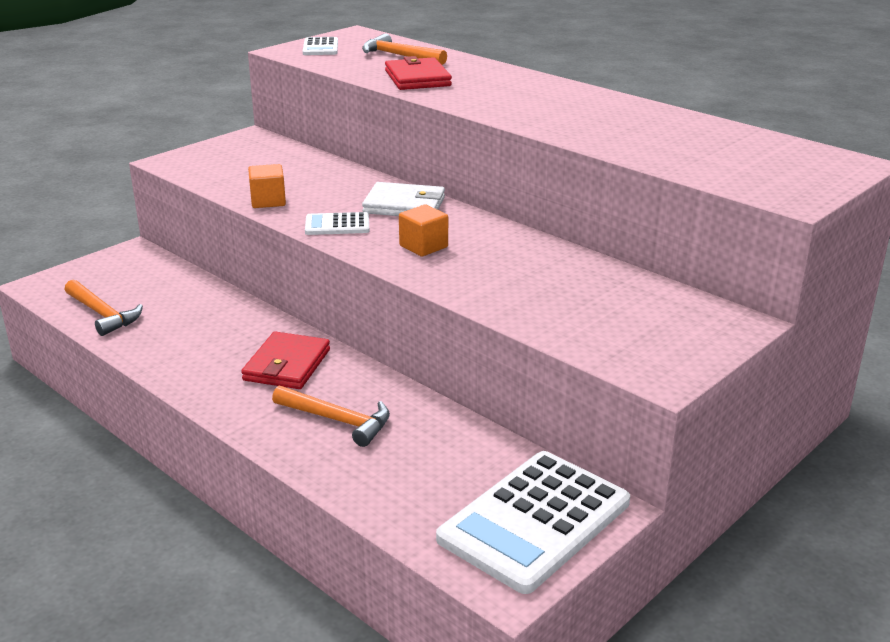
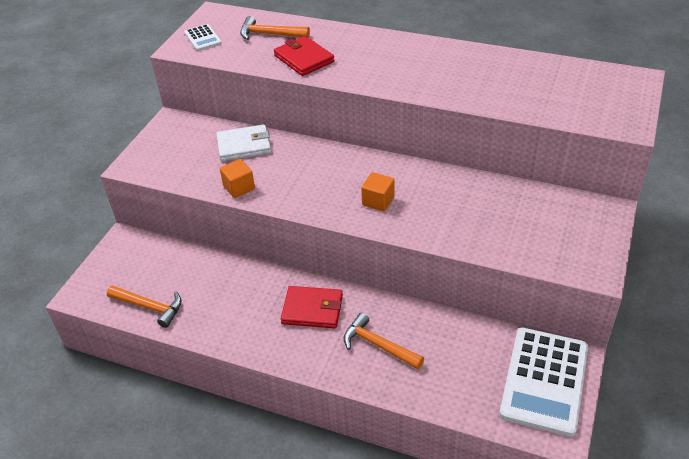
camera: 20 degrees left, 15 degrees up
(287, 365) = (312, 309): red wallet -> red wallet turned 75 degrees counterclockwise
(337, 225) = (305, 197): white calculator -> none
(337, 420) = (378, 345): orange hammer -> orange hammer turned 150 degrees counterclockwise
(404, 205) = (336, 163): white wallet -> white wallet (244, 145)

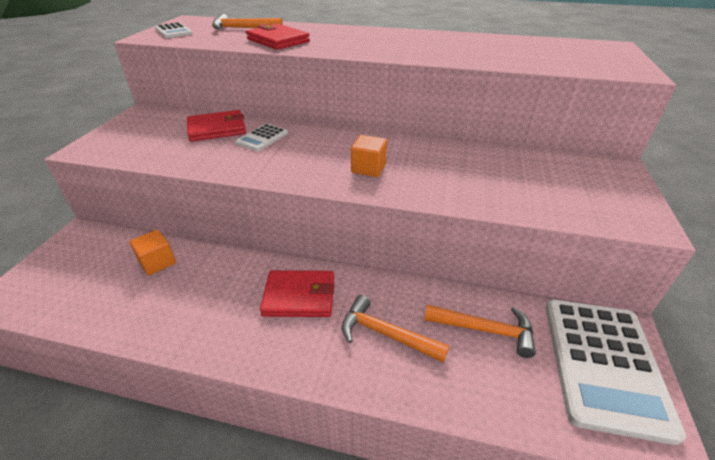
camera: 10 degrees left, 5 degrees down
(149, 307) = (92, 307): orange hammer -> orange hammer (485, 330)
(239, 187) = (208, 163): orange cube -> orange cube (157, 262)
(244, 145) = (217, 129): white wallet -> red wallet
(285, 159) = (262, 138): none -> white calculator

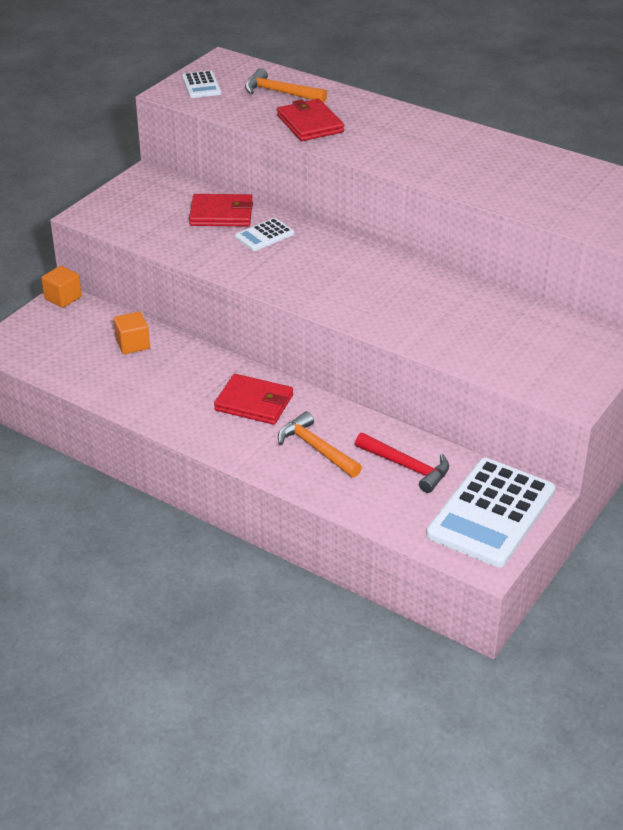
camera: 20 degrees right, 0 degrees up
(368, 168) = (354, 293): orange cube -> orange cube (63, 298)
(485, 330) = (407, 467): orange hammer -> red hammer

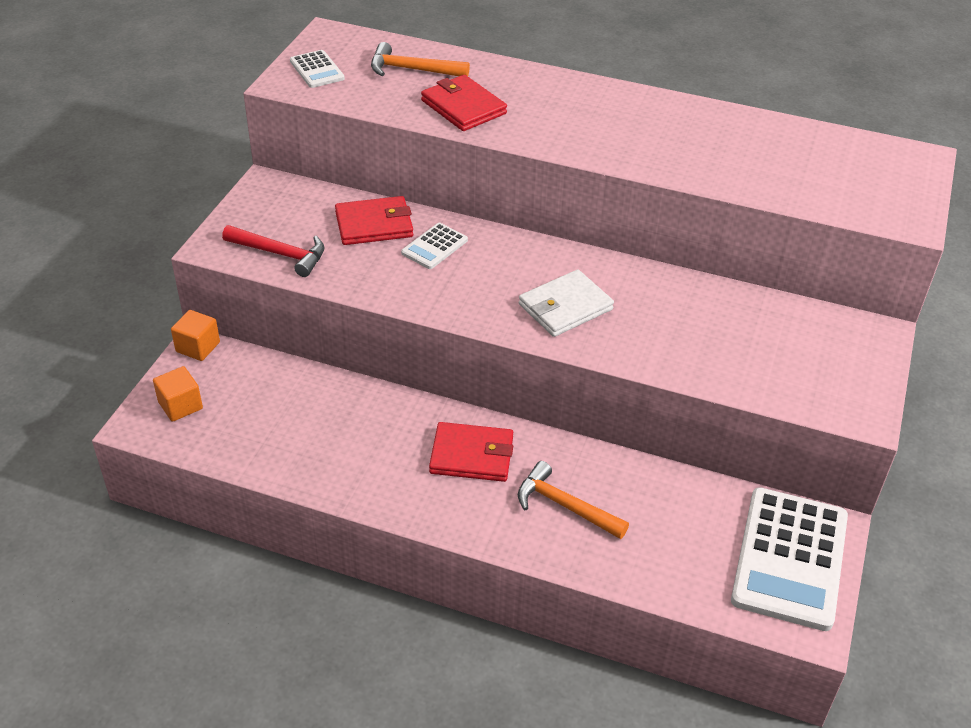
camera: 15 degrees left, 5 degrees up
(133, 344) = (302, 398): orange cube -> orange cube (180, 405)
(354, 291) = (565, 307): none -> white wallet
(407, 467) = (674, 512): red hammer -> red hammer (280, 254)

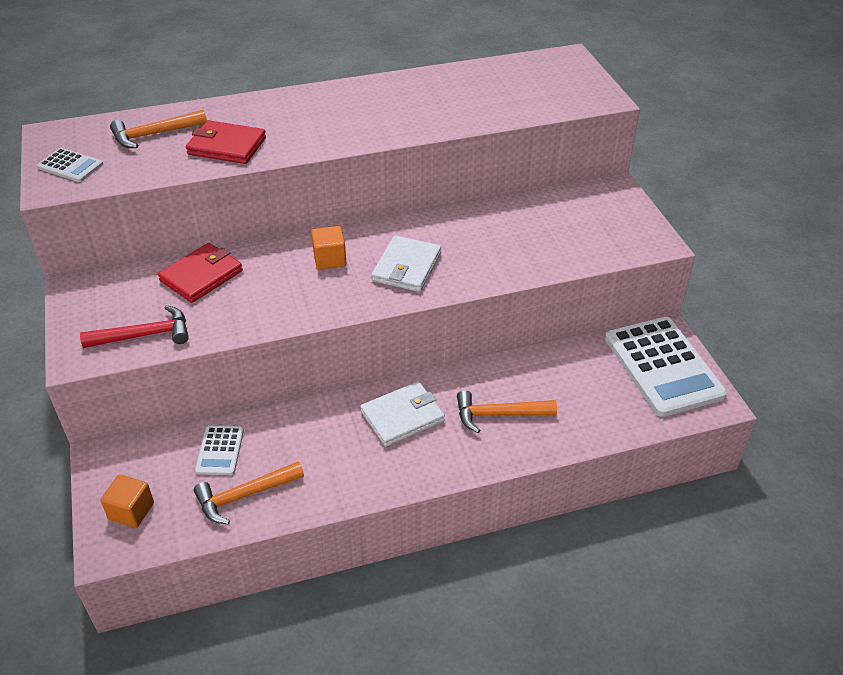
camera: 35 degrees left, 0 degrees up
(198, 347) = (101, 456): orange cube -> orange cube (329, 259)
(275, 445) = (244, 495): none -> orange hammer
(434, 246) = (267, 270): white calculator -> white calculator (220, 451)
(472, 455) = (402, 416): red wallet -> white wallet

